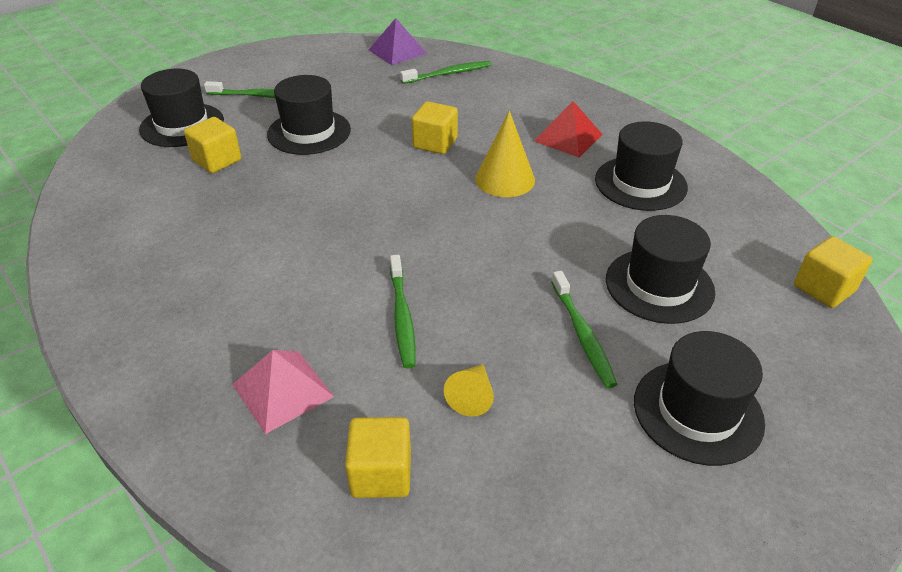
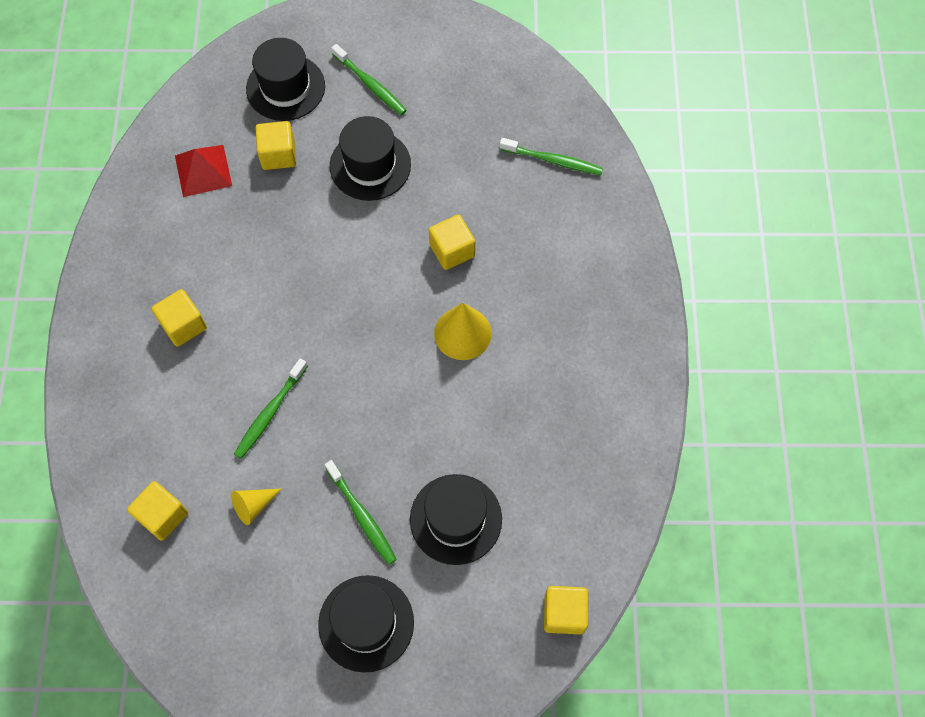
camera: 40 degrees right, 25 degrees up
(236, 306) = (183, 325): none -> yellow cube
(283, 390) = (159, 416): pink pyramid -> none
(397, 51) = (541, 93): purple pyramid -> none
(568, 137) = (563, 321): red pyramid -> red pyramid (203, 170)
(582, 335) = (362, 516): green toothbrush -> green toothbrush turned 60 degrees counterclockwise
(640, 183) = (560, 416): black hat -> none

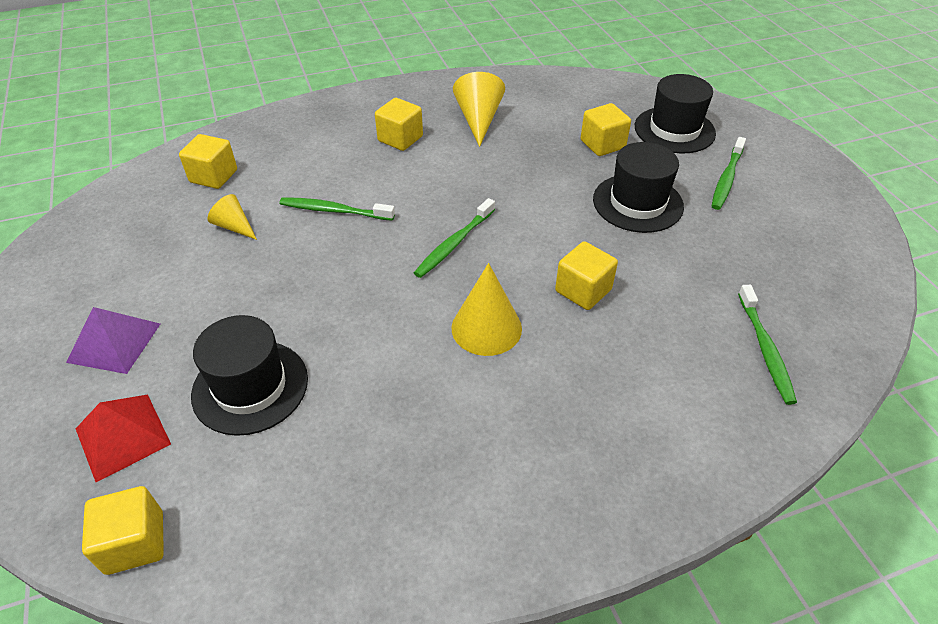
camera: 70 degrees right, 20 degrees down
(186, 244) = (479, 119): none -> yellow cone
(203, 170) = (555, 109): red pyramid -> red pyramid (123, 436)
(362, 516) = (238, 305): green toothbrush -> green toothbrush (454, 244)
(366, 623) = (114, 342): black hat -> purple pyramid

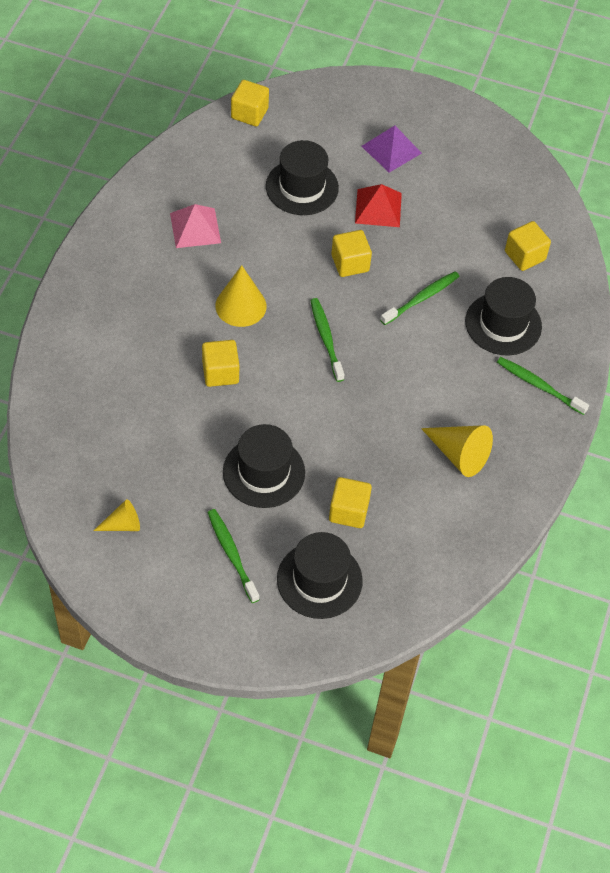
camera: 125 degrees right, 10 degrees up
(123, 436) = (317, 130): red pyramid -> red pyramid (378, 208)
(234, 226) = (452, 241): yellow cone -> yellow cone (123, 524)
(315, 154) = (503, 324): none -> black hat
(400, 139) = (477, 386): yellow cube -> yellow cube (350, 263)
(417, 449) = (195, 228): none -> pink pyramid
(765, 349) = (90, 420): green toothbrush -> green toothbrush (539, 385)

